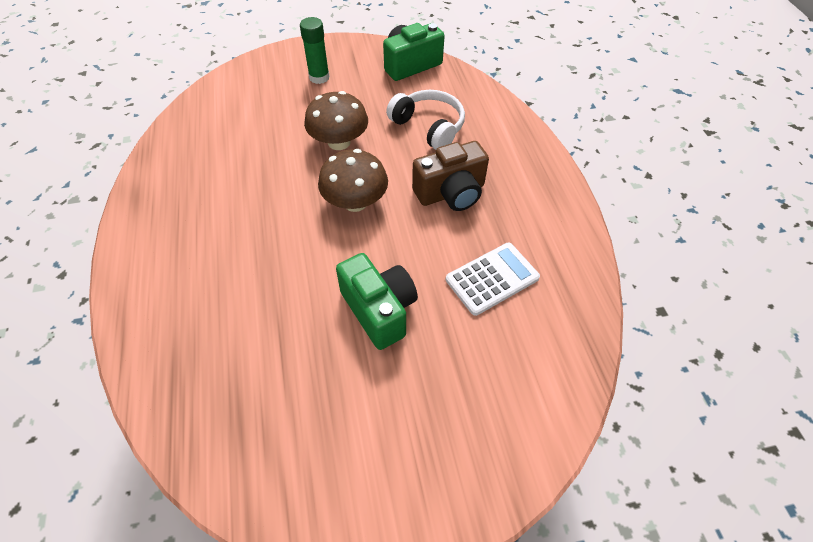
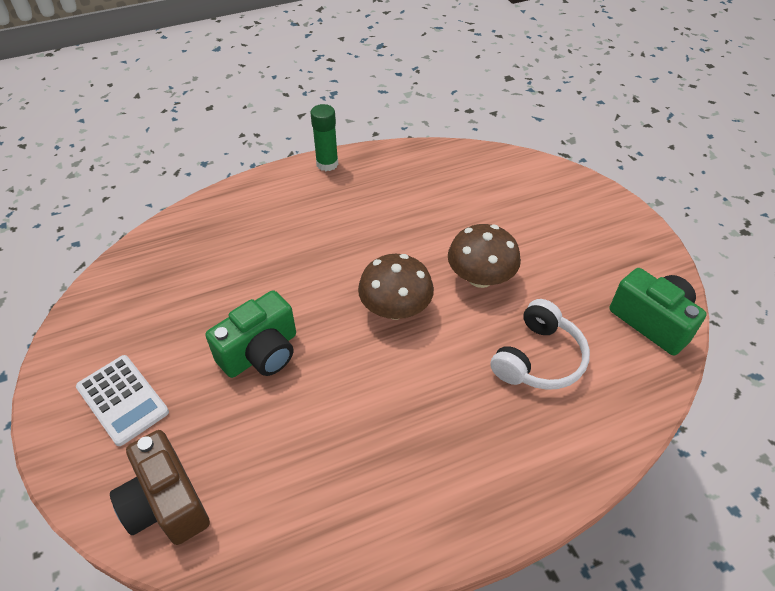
camera: 80 degrees right, 5 degrees down
(319, 77) = (581, 238): green glue stick -> green glue stick (327, 164)
(451, 193) = (431, 396): brown camera -> brown camera (166, 503)
(492, 279) = (310, 452): white calculator -> white calculator (122, 400)

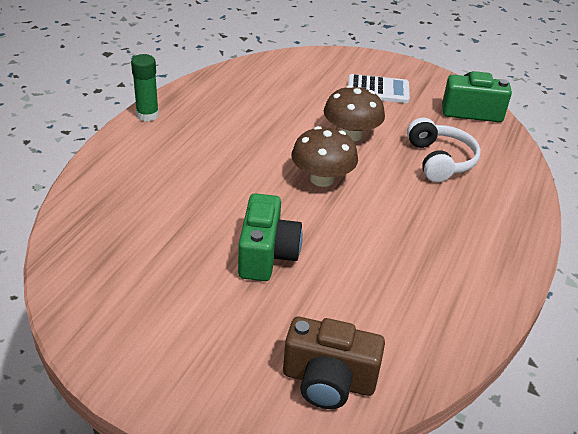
camera: 45 degrees left, 10 degrees down
(122, 400) = (201, 347): white calculator -> white calculator (378, 90)

